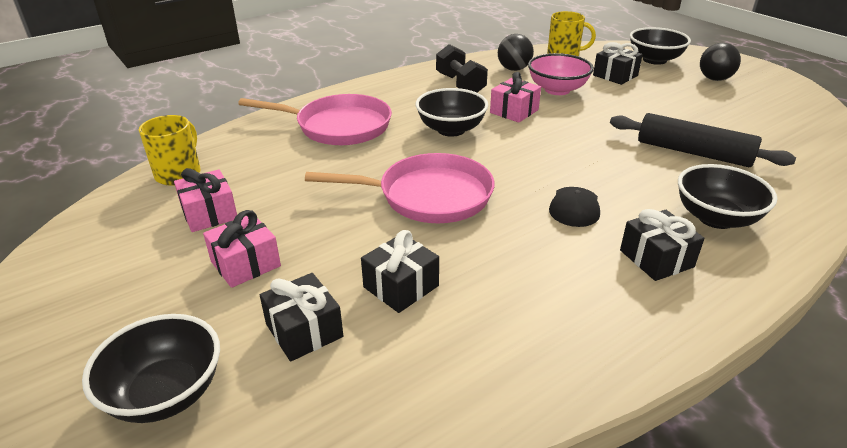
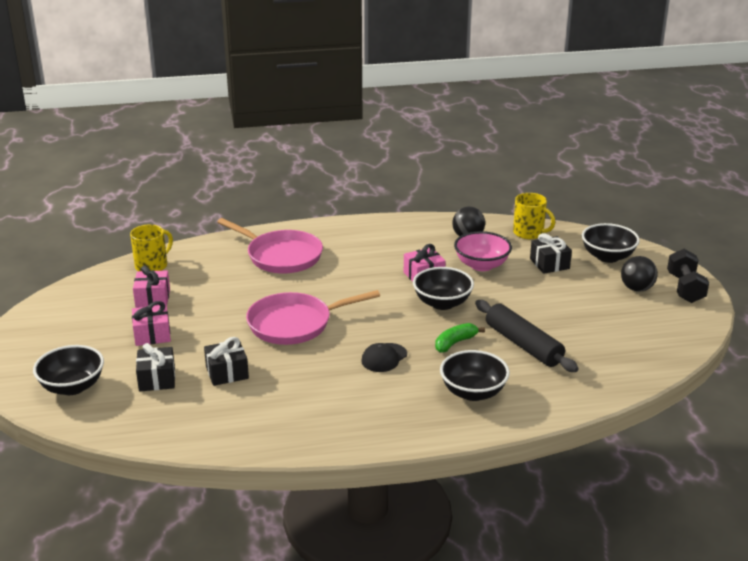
camera: 25 degrees right, 5 degrees down
(428, 196) = (294, 324): pink pan -> pink pan turned 135 degrees clockwise
(451, 129) = (359, 279): black bowl -> black bowl (442, 303)
(460, 85) = (407, 241): black dumbbell -> black dumbbell (685, 288)
(627, 169) = (455, 343): none -> green banana
(656, 258) = (398, 403): black gift -> none

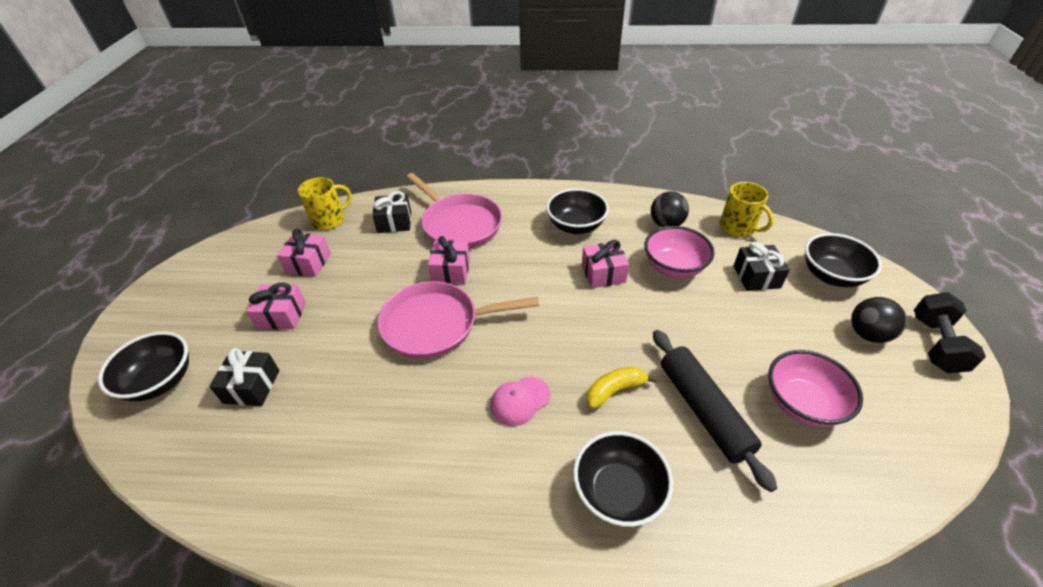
camera: 15 degrees right, 15 degrees up
(227, 372) = (331, 390): black gift -> black gift (394, 222)
(289, 289) = (451, 271): none -> pink gift
(384, 358) = (520, 401): black cap -> pink cap
(442, 303) = (614, 319): black bowl -> black bowl (576, 226)
(455, 343) = (615, 390): green banana -> yellow banana
(593, 332) = (802, 403): none -> pink bowl

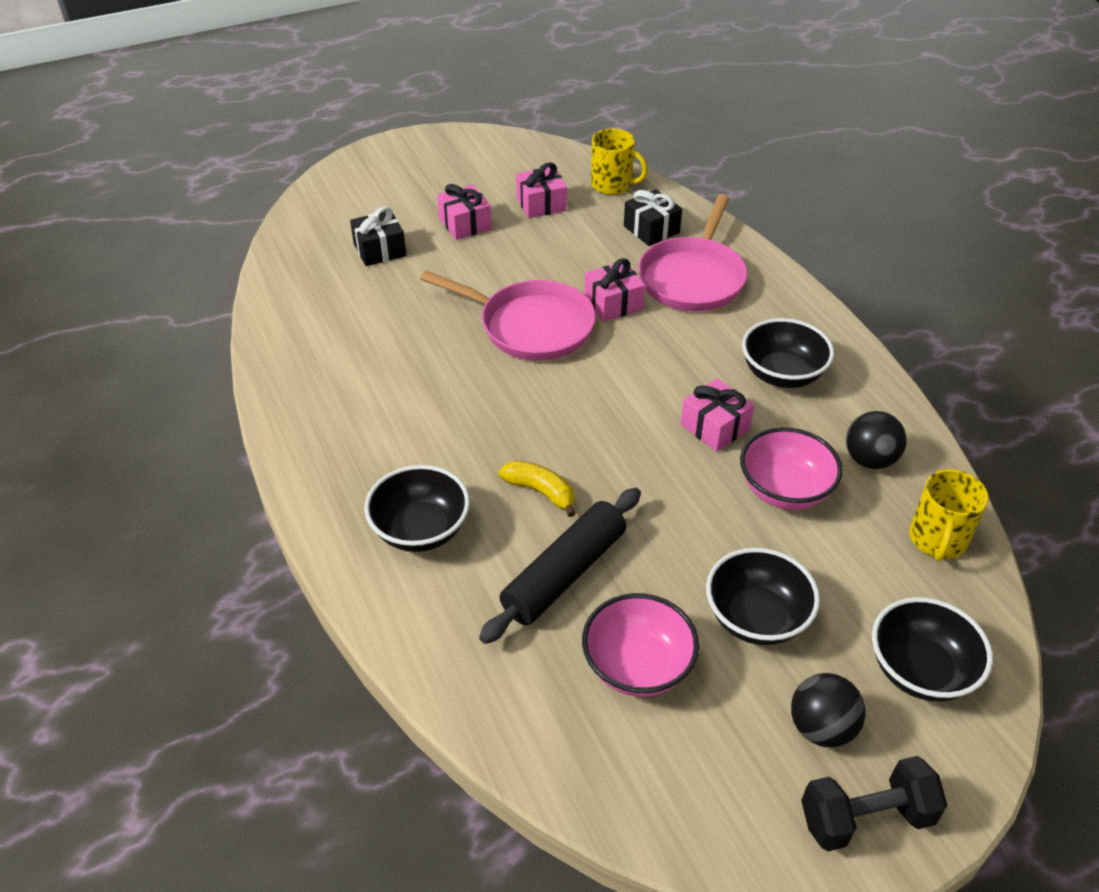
camera: 60 degrees right, 0 degrees up
(160, 381) = (352, 200): black bowl -> black bowl (756, 618)
(436, 324) = (530, 326): pink pan -> pink pan turned 150 degrees clockwise
(520, 401) = (478, 424): pink cap -> none
(756, 277) = (840, 581): black gift -> none

